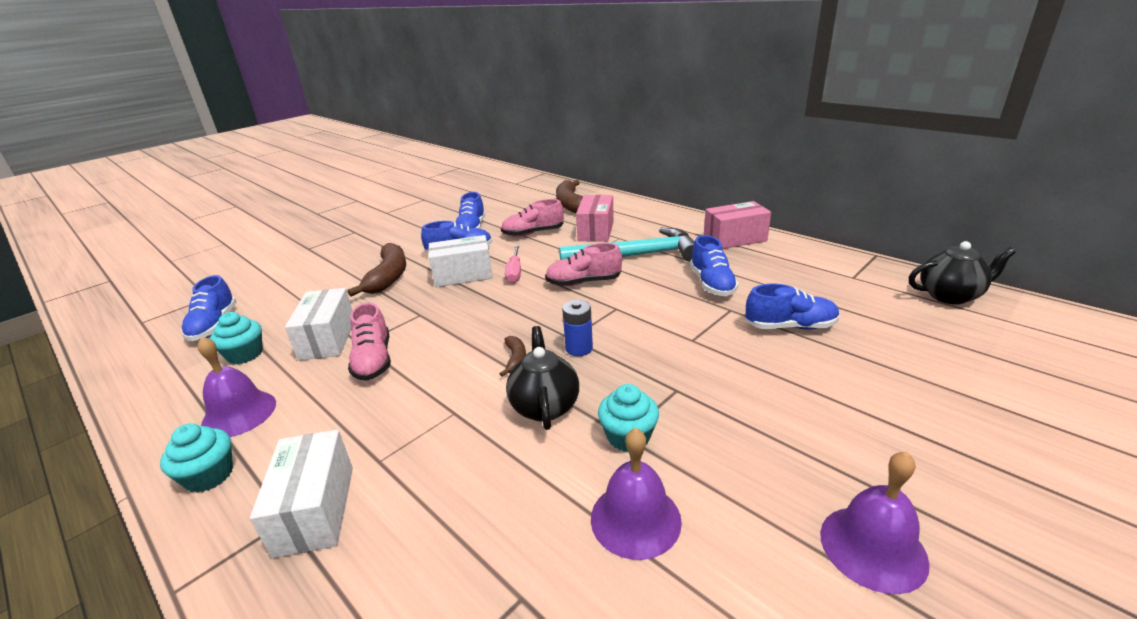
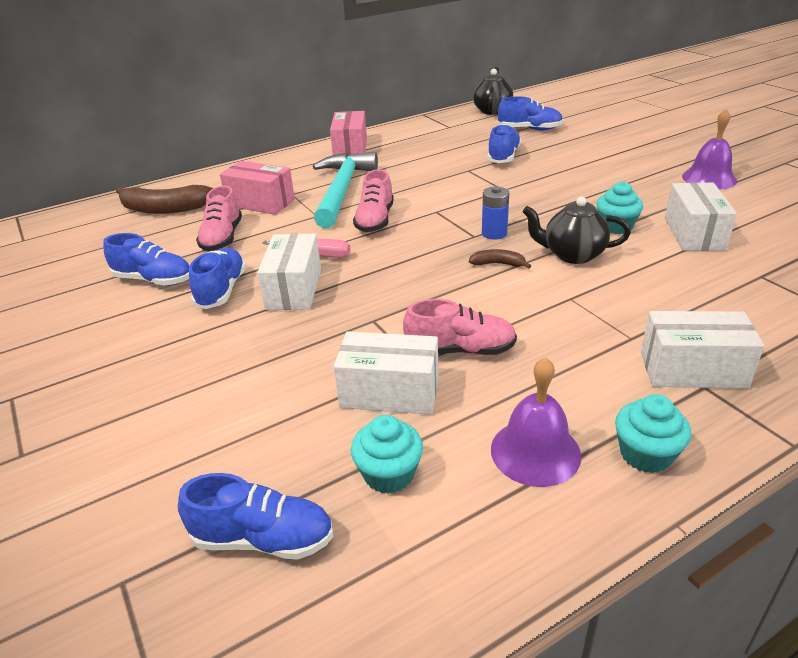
camera: 75 degrees left, 5 degrees up
(388, 277) = (244, 349): brown banana -> none
(635, 519) = (694, 234): purple bell -> white box
(712, 284) = (423, 169): blue shoe -> blue shoe (529, 129)

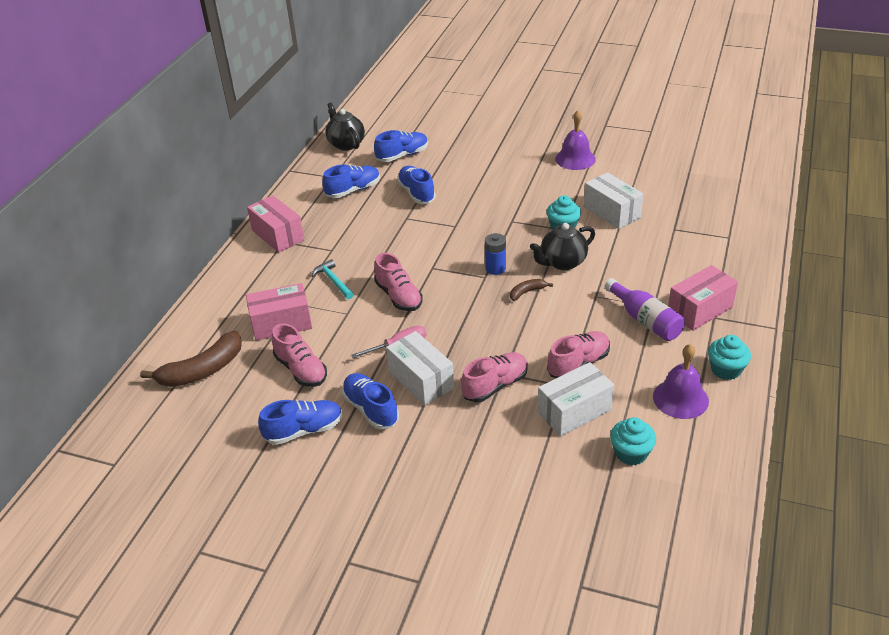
camera: 40 degrees left, 5 degrees up
(263, 539) = (616, 521): blue shoe -> blue shoe (353, 190)
(342, 190) = (333, 281): turquoise hammer -> turquoise hammer, size x0.46
(348, 326) = (495, 385): none -> pink shoe
(600, 346) = (645, 320): none -> purple bottle
(692, 369) = (700, 310): white box -> pink box

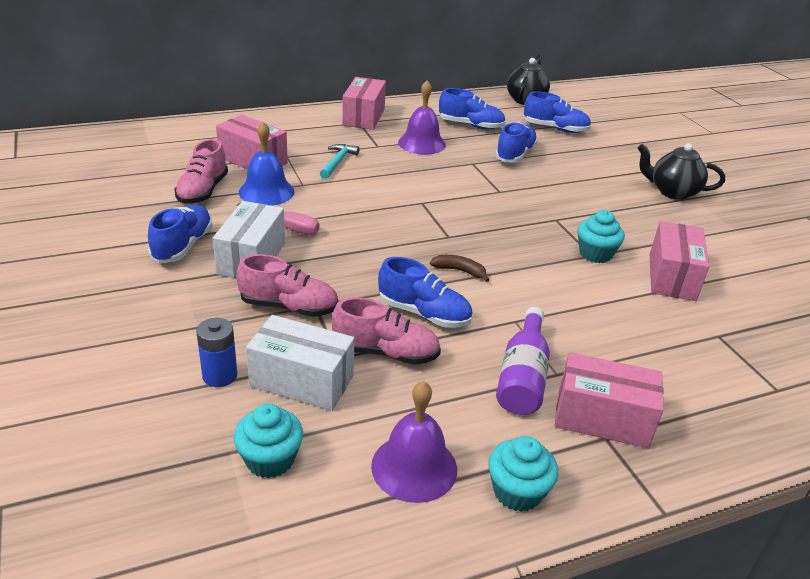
camera: 45 degrees right, 5 degrees down
(202, 370) = (158, 149): brown banana -> none
(304, 430) = (123, 223): blue shoe -> blue shoe (424, 314)
(338, 336) = (266, 192): none -> blue bell
(398, 296) = (357, 201): pink shoe -> none
(495, 268) = (469, 238): blue battery -> blue battery (220, 375)
(562, 262) = (538, 276): black teapot -> black teapot (672, 192)
(575, 159) = (717, 219): purple bell -> purple bell (421, 143)
(611, 212) = (672, 277): white box -> pink box

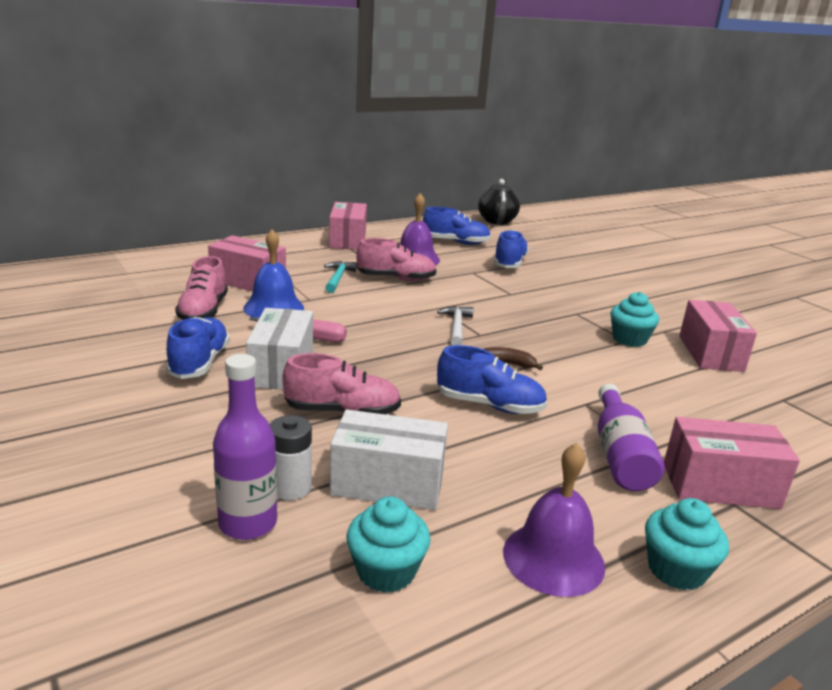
camera: 10 degrees left, 10 degrees down
(175, 404) = (248, 523): none -> purple bottle
(220, 375) = (290, 487): blue battery -> white battery
(385, 352) = (467, 446): pink shoe -> pink shoe (396, 279)
(429, 226) = (456, 327): none -> white hammer
(555, 129) = (536, 241): blue shoe -> none
(672, 192) = (669, 285): black teapot -> none

